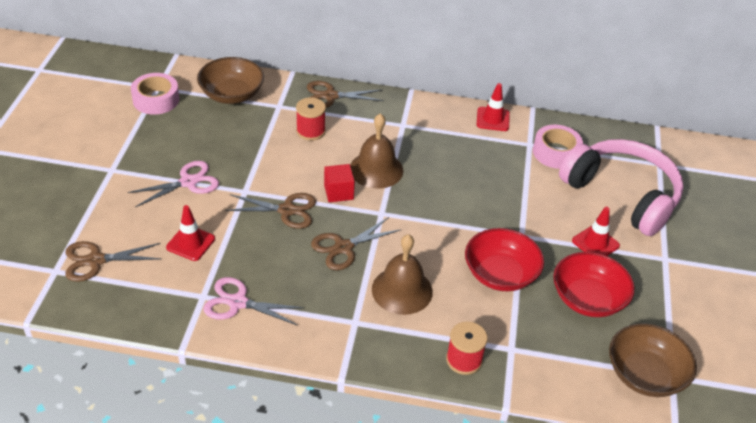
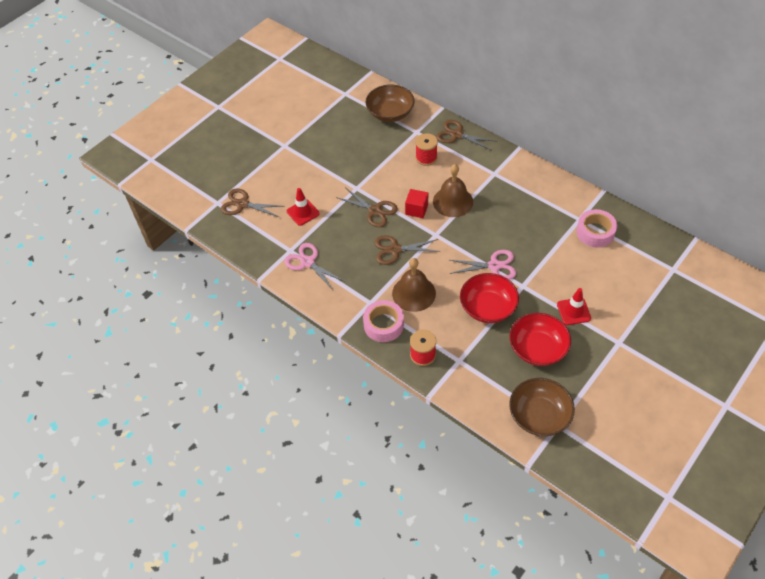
camera: 35 degrees right, 10 degrees up
(156, 100) = (339, 102): pink tape -> pink tape (383, 325)
(188, 182) = (325, 170): pink scissors -> pink scissors (494, 266)
(493, 119) = (565, 190): red traffic cone -> none
(622, 195) = (623, 283): pink headphones -> none

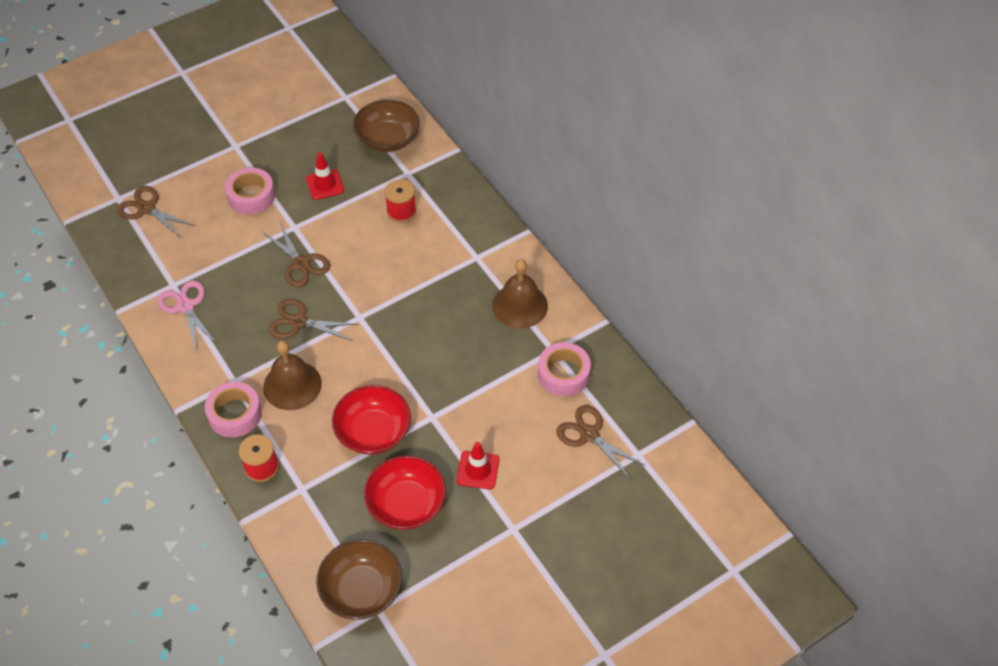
camera: 15 degrees right, 0 degrees up
(303, 212) = (213, 240): red traffic cone -> red traffic cone (325, 185)
(314, 176) = (251, 196): none -> pink tape
(416, 209) = (353, 277): red cube -> none
(453, 201) = (404, 279): brown bell -> brown bell (520, 305)
(457, 135) = (456, 191): brown scissors -> brown scissors (589, 435)
(494, 266) = (410, 380): pink scissors -> none

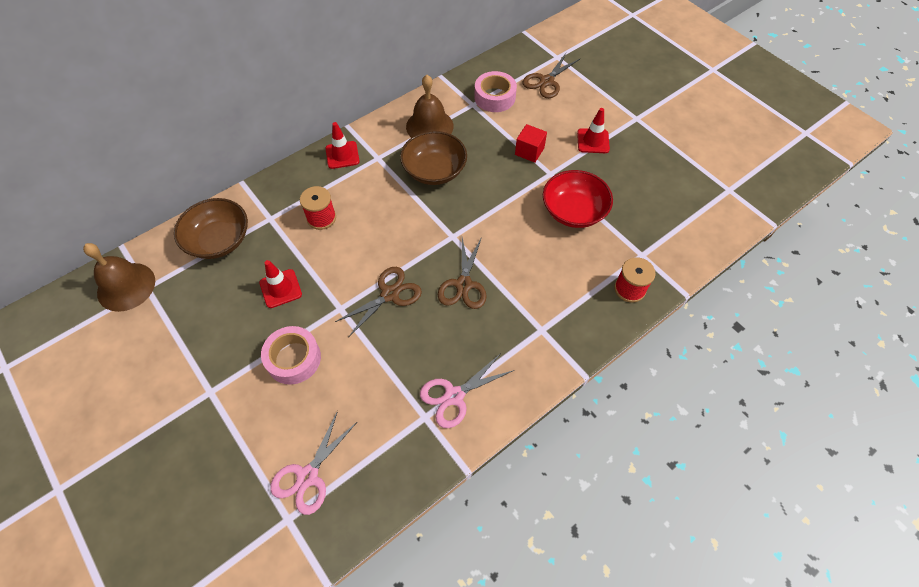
camera: 95 degrees left, 5 degrees up
(147, 209) = (307, 476): brown scissors -> pink scissors
(235, 414) = (579, 321): pink tape -> none
(292, 385) = (537, 279): brown bell -> brown bell (126, 286)
(361, 590) = (717, 202): brown bowl -> brown bowl (434, 170)
(406, 504) = (635, 182): red bowl -> none
(469, 400) = (529, 151): none -> red cube
(484, 227) = (342, 155): none -> red traffic cone

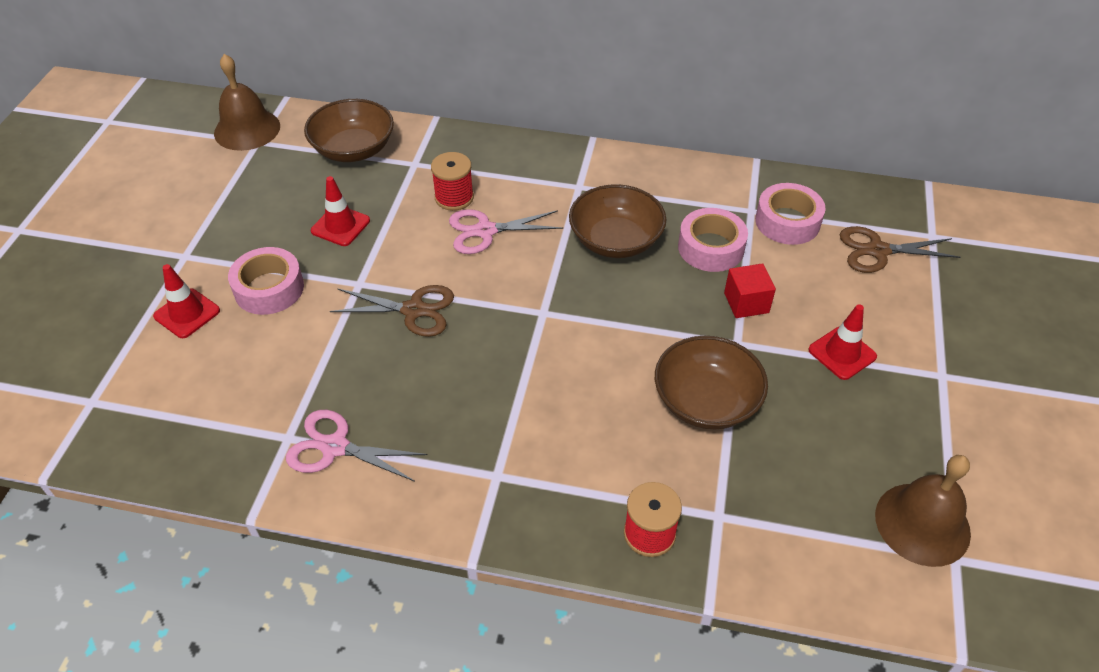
camera: 50 degrees right, 10 degrees down
(307, 476) = (147, 386): pink scissors -> pink scissors (485, 231)
(342, 155) = (550, 159): red traffic cone -> red traffic cone (187, 313)
(429, 126) = (672, 197): brown bell -> brown bell (922, 523)
(463, 284) = (488, 363): brown scissors -> none
(480, 137) = (711, 248): none -> pink tape
(573, 211) = (706, 401): red bowl -> brown bowl

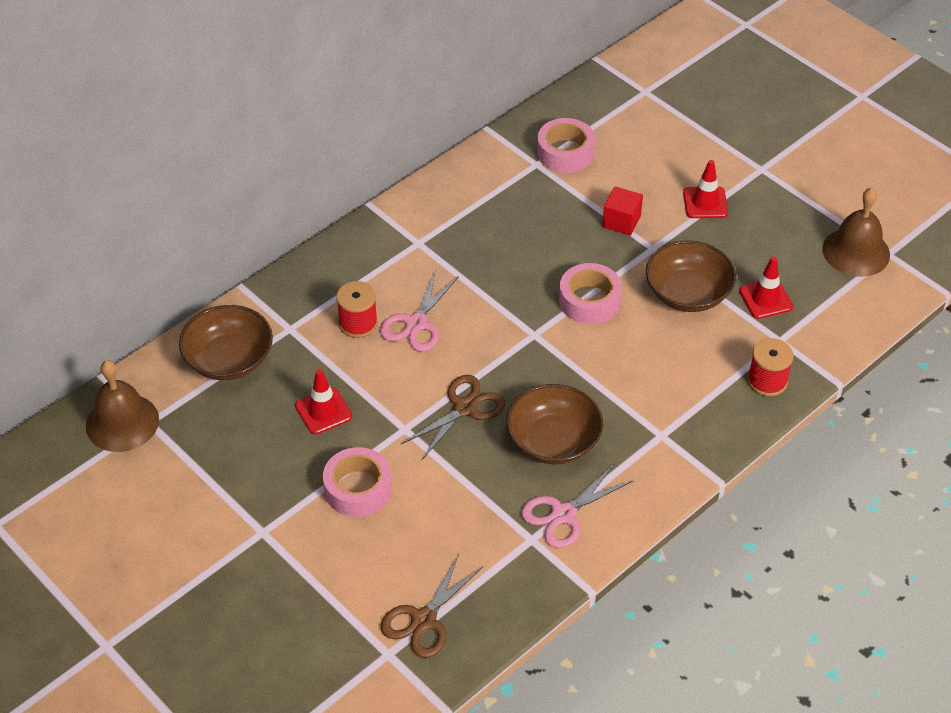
camera: 55 degrees left, 0 degrees up
(187, 313) = (339, 555): red traffic cone -> red traffic cone (765, 299)
(615, 240) = (497, 254): brown bowl -> brown bowl (553, 441)
(711, 248) = (553, 208): pink tape -> pink tape (589, 301)
(877, 251) = (634, 126): brown scissors -> brown scissors (424, 620)

